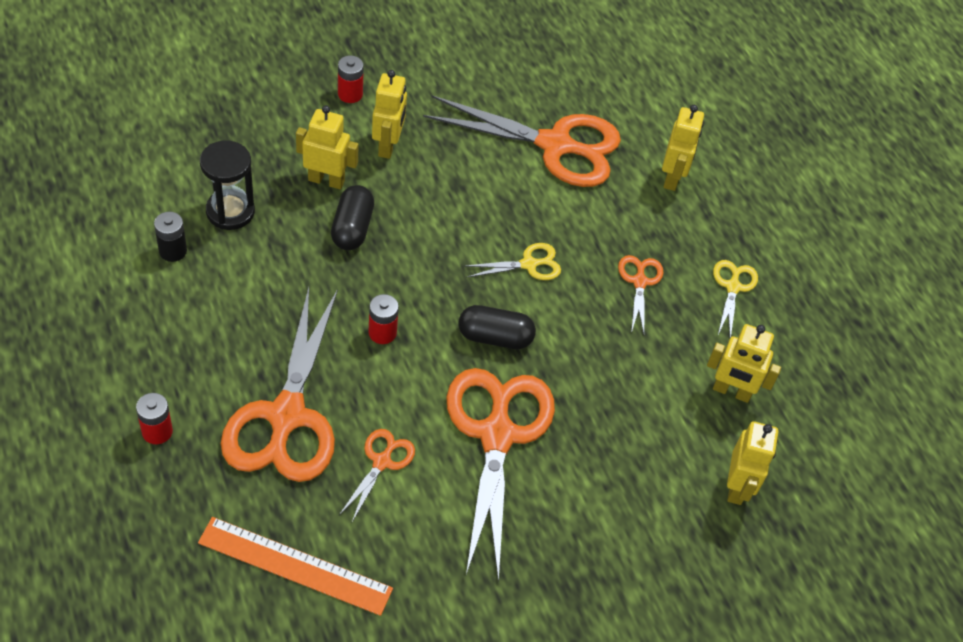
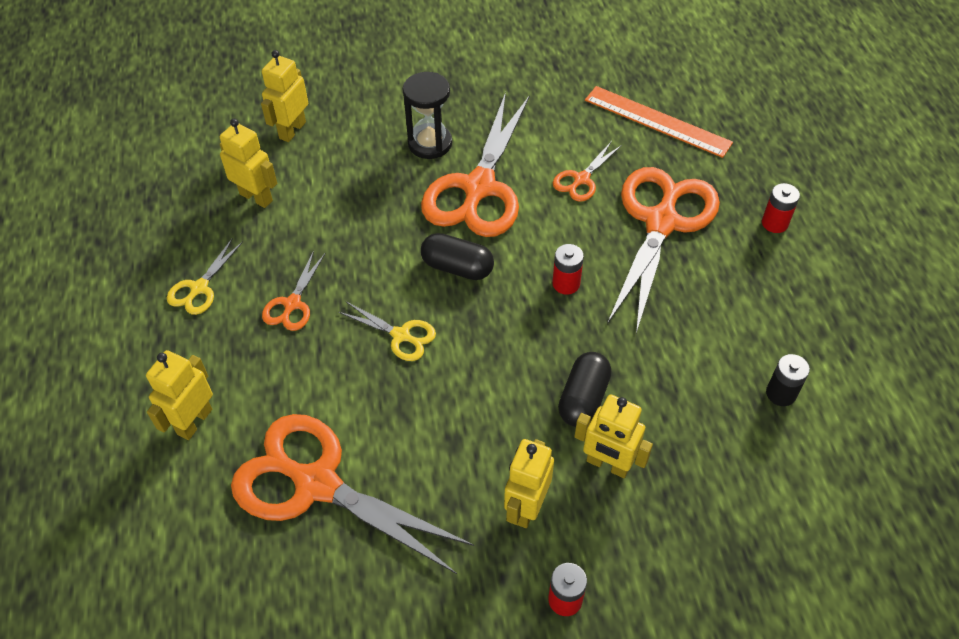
camera: 160 degrees left, 0 degrees up
(230, 211) = (720, 435): black hourglass -> black hourglass (430, 143)
(528, 264) = (401, 335): yellow scissors -> yellow scissors turned 150 degrees counterclockwise

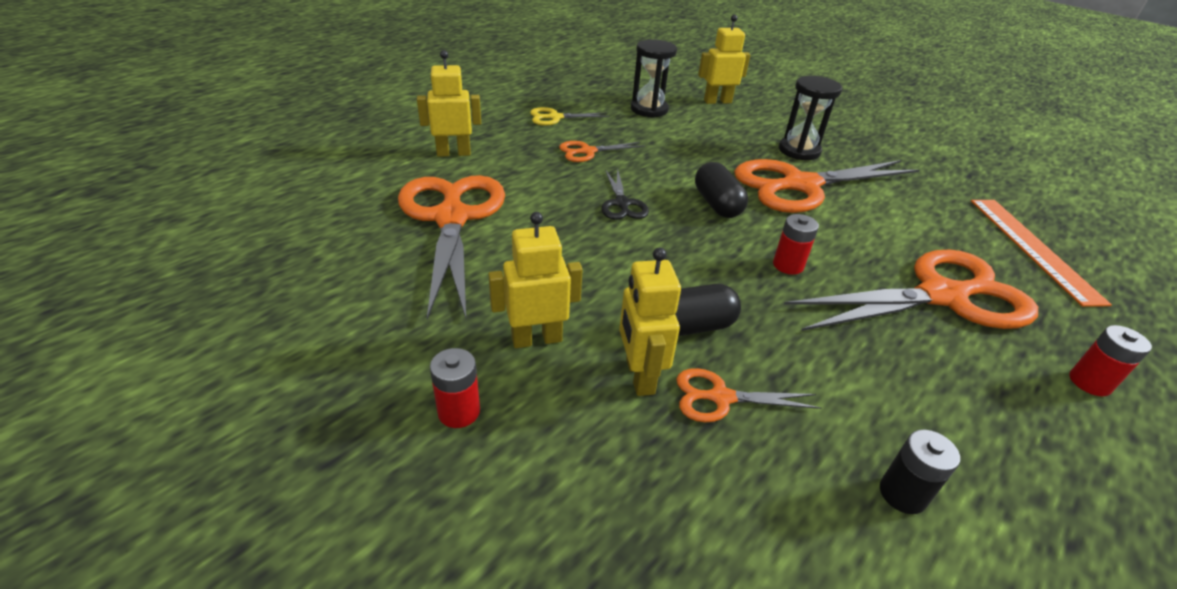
camera: 50 degrees right, 15 degrees down
(256, 197) = (649, 109): yellow robot -> black hourglass
(401, 335) = (622, 203): yellow scissors -> black scissors
(581, 179) = (898, 231): orange scissors -> orange scissors (721, 398)

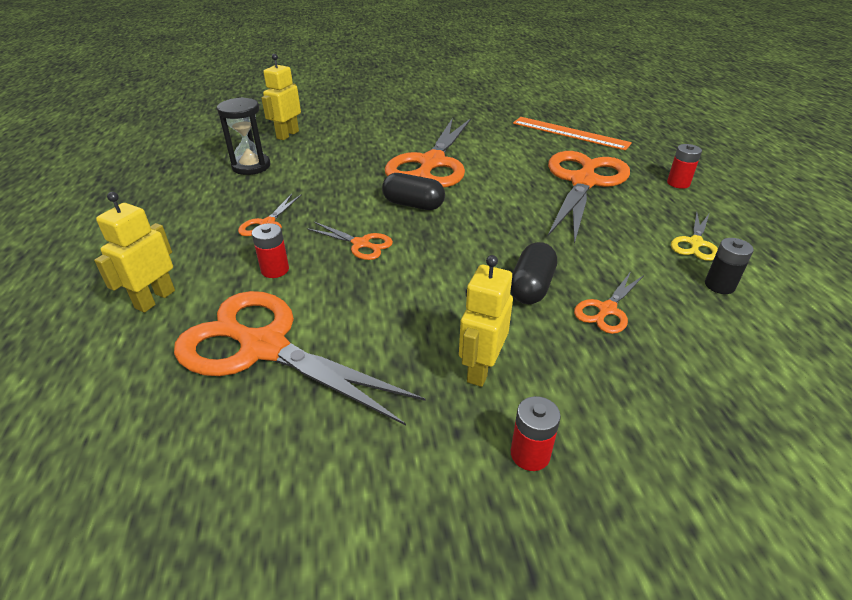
camera: 50 degrees left, 0 degrees up
(555, 117) = (188, 214): yellow scissors -> yellow scissors (695, 243)
(622, 203) = (361, 244): black scissors -> orange scissors
(639, 376) = (561, 335): yellow robot -> none
(788, 265) = (507, 215): red battery -> red battery (275, 270)
(799, 151) = (393, 142): black hourglass -> none

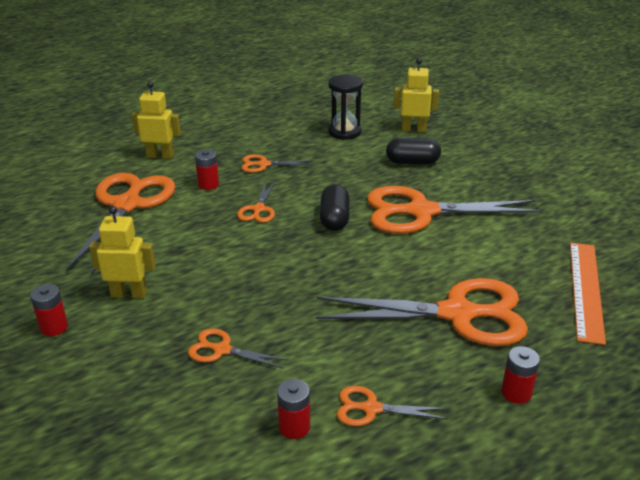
camera: 70 degrees right, 5 degrees down
(531, 287) = (238, 303): black capsule -> black capsule (412, 162)
(695, 243) = (371, 408): yellow scissors -> orange scissors
(719, 285) = (294, 427): black battery -> red battery

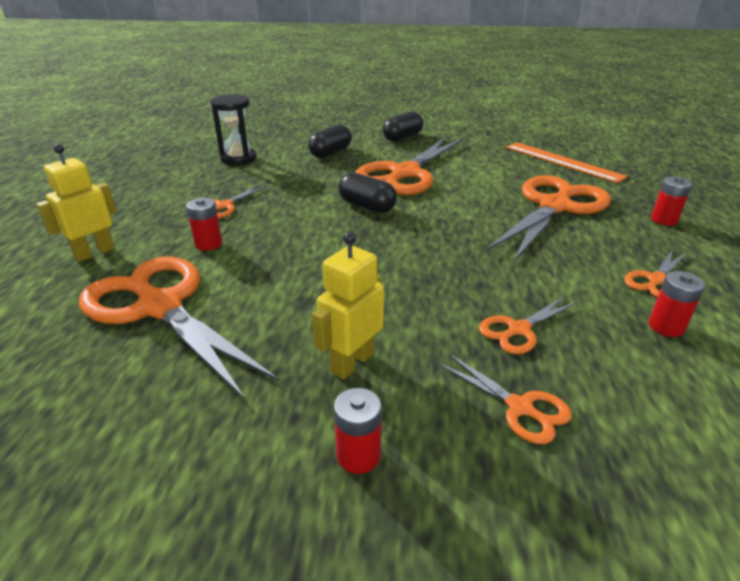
camera: 55 degrees left, 0 degrees up
(258, 209) = (298, 233): orange scissors -> orange scissors (519, 407)
(413, 129) = (284, 137): yellow robot -> none
(502, 180) = (402, 137): none -> black capsule

